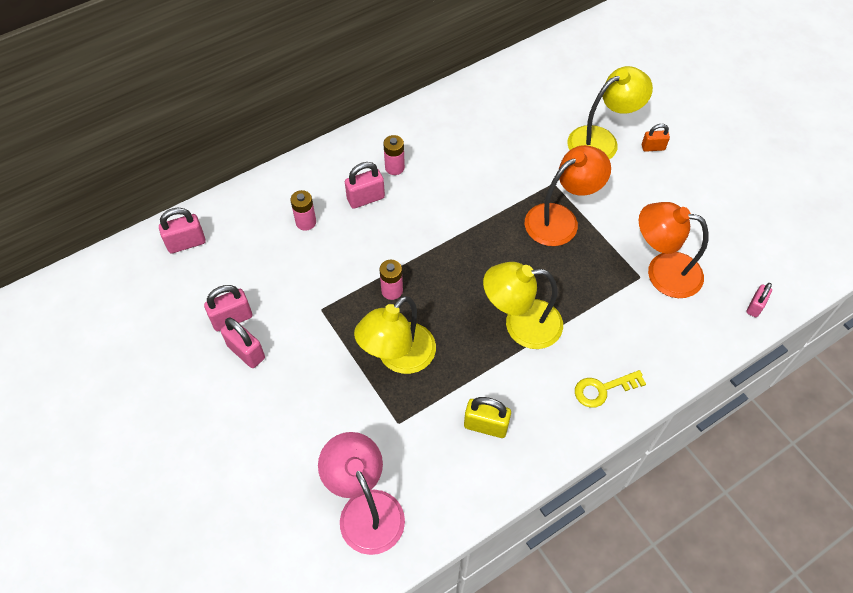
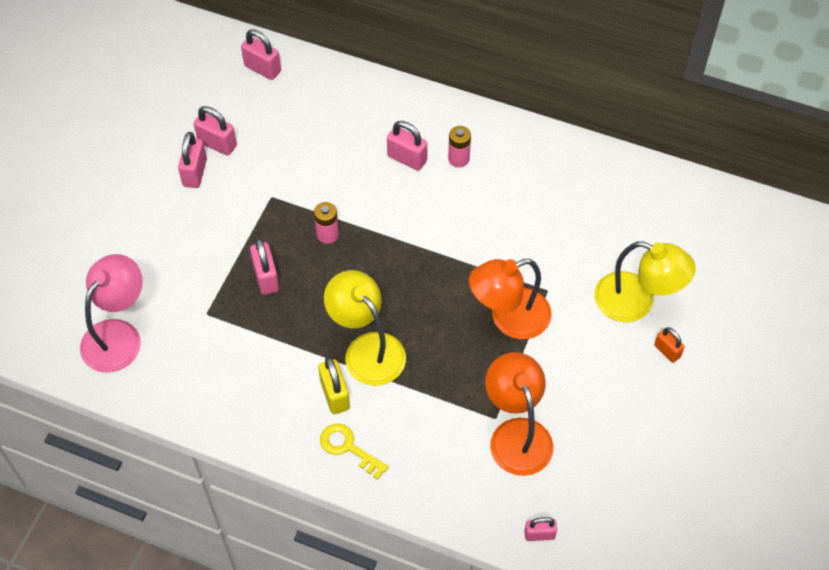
camera: 55 degrees right, 0 degrees up
(306, 222) = (347, 133): pink battery -> none
(398, 357) = (266, 277): yellow lamp -> pink padlock
(486, 425) = (248, 377): yellow padlock -> yellow padlock (335, 395)
(560, 219) = (509, 318): orange lamp -> orange lamp turned 135 degrees clockwise

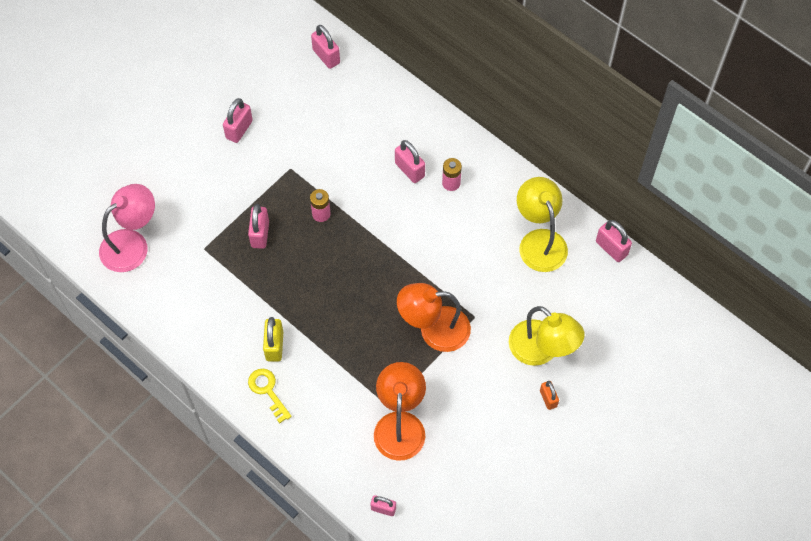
camera: 20 degrees right, 5 degrees up
(217, 144) = (266, 110): pink padlock -> pink padlock (611, 248)
(367, 349) = (313, 318): yellow lamp -> yellow lamp (539, 241)

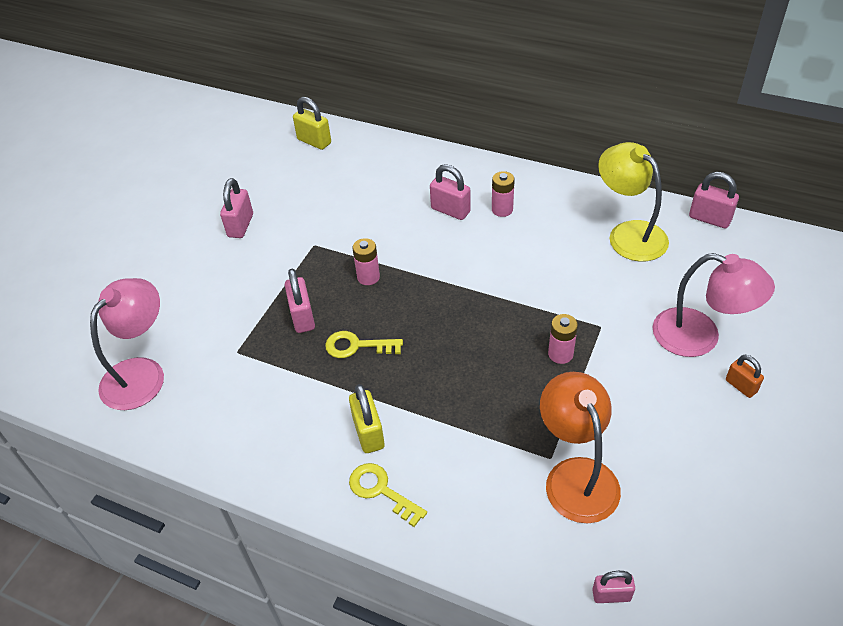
camera: 15 degrees left, 15 degrees down
(291, 273) = (357, 346): none -> yellow key
(326, 56) = (314, 141): pink padlock -> yellow padlock
(434, 330) = (560, 354): orange lamp -> pink battery
(541, 350) = (699, 337): yellow lamp -> pink lamp

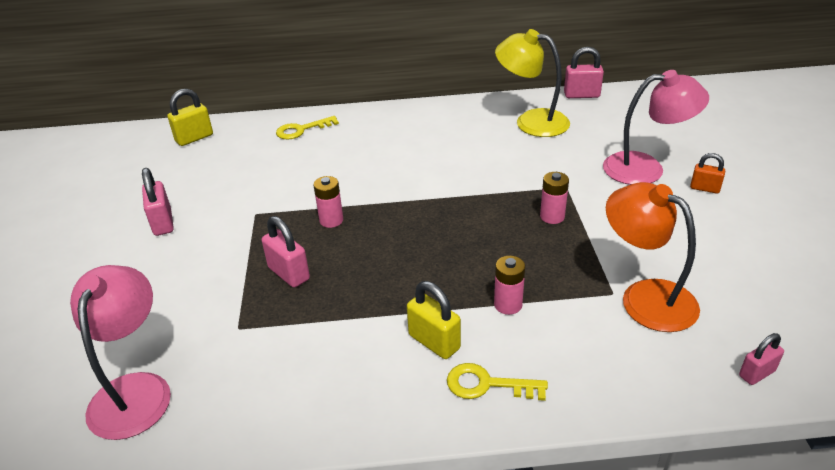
camera: 30 degrees left, 10 degrees down
(314, 141) = (194, 138): yellow padlock -> yellow padlock turned 45 degrees counterclockwise
(357, 346) = (364, 277): yellow key -> yellow key (301, 130)
(450, 210) = (368, 149): pink padlock -> none
(502, 210) = (414, 136): pink battery -> pink battery (508, 305)

